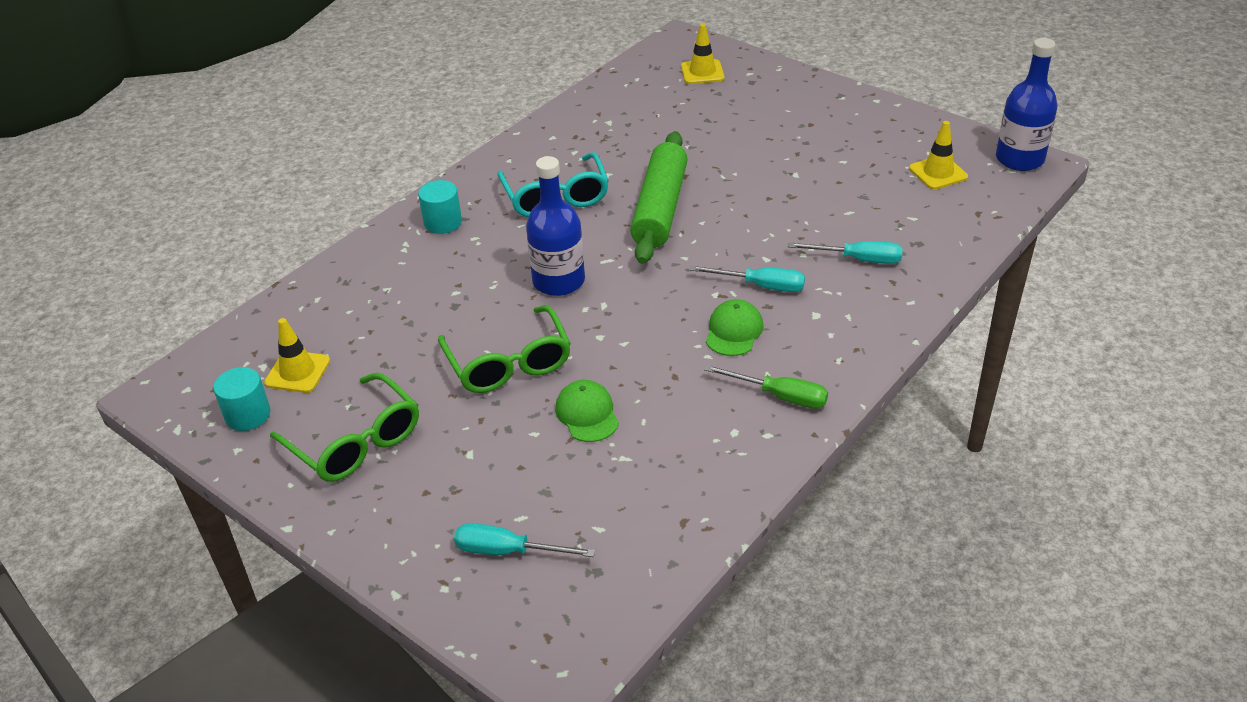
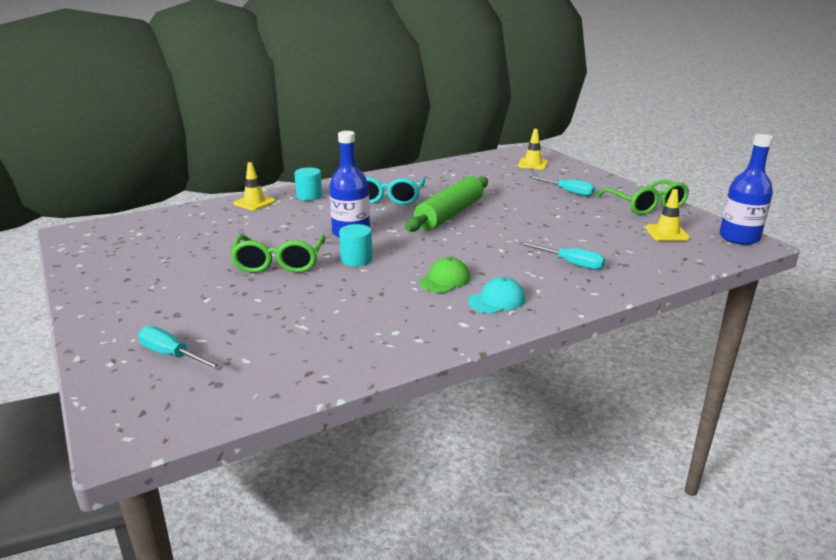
camera: 20 degrees right, 15 degrees down
(248, 415) = (104, 251): turquoise cylinder -> turquoise cylinder (356, 259)
(297, 372) = (154, 239): yellow traffic cone -> yellow traffic cone (254, 202)
(356, 442) = (147, 277): green glasses -> green glasses (646, 206)
(587, 414) = (302, 298): green cap -> none
(761, 286) = (485, 262): turquoise screwdriver -> turquoise screwdriver (567, 192)
(780, 396) = (447, 321): green screwdriver -> none
(813, 346) = (497, 300): none -> turquoise cap

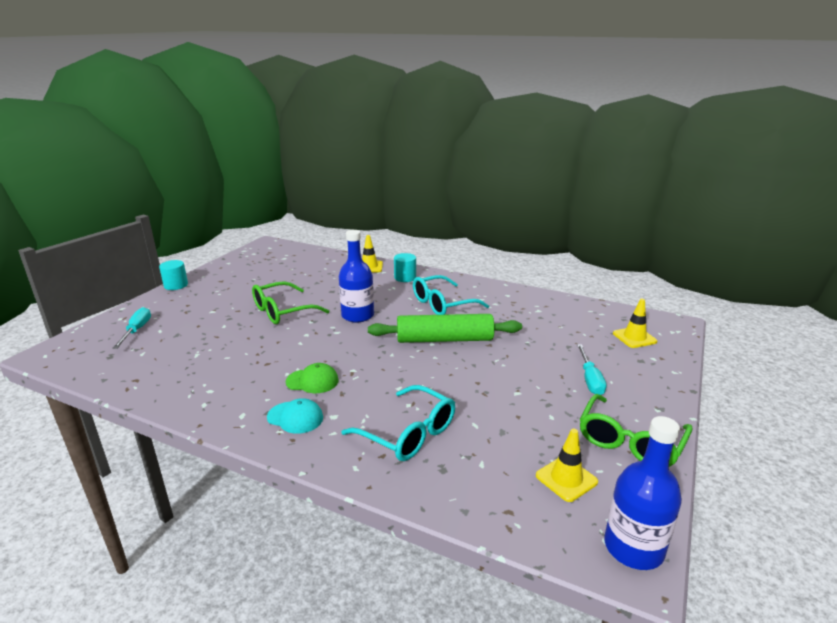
camera: 55 degrees right, 0 degrees up
(356, 259) = (314, 334): turquoise cylinder -> turquoise cylinder (176, 285)
(570, 263) = (408, 434): turquoise screwdriver -> turquoise glasses

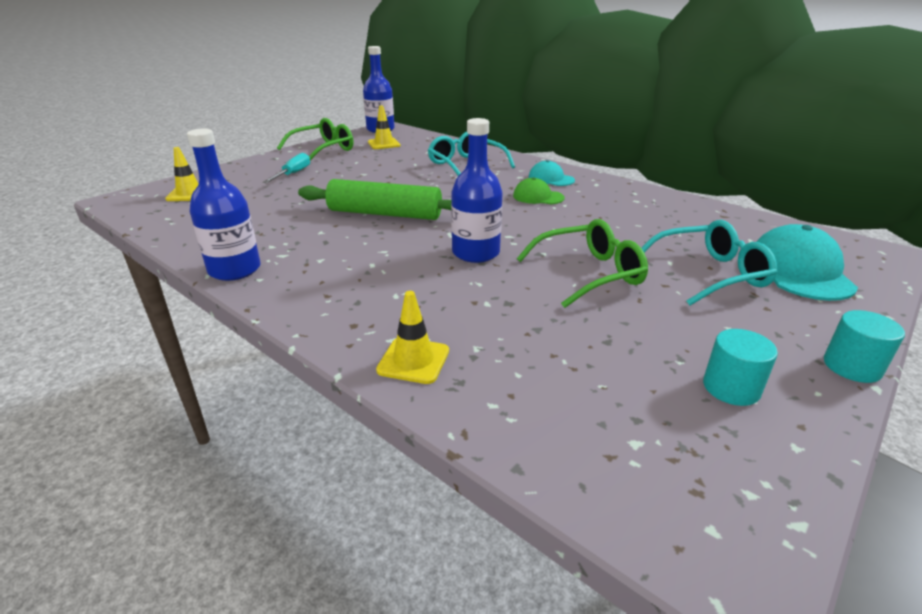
camera: 165 degrees left, 5 degrees up
(137, 330) = (799, 270): turquoise screwdriver -> turquoise cap
(405, 277) = (359, 315): turquoise cylinder -> turquoise cylinder (731, 388)
(442, 304) = (345, 254): turquoise glasses -> turquoise glasses (710, 273)
(495, 288) = (235, 270): none -> blue bottle

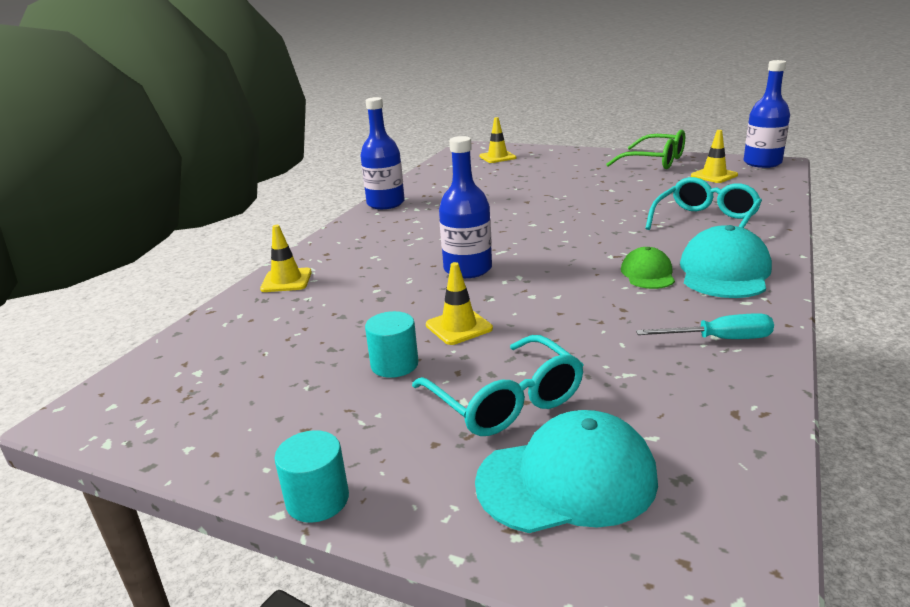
camera: 75 degrees right, 5 degrees down
(293, 174) = (576, 169): turquoise screwdriver -> turquoise screwdriver (719, 339)
(385, 214) = (521, 219): green rolling pin -> none
(551, 179) = (724, 272): turquoise cap -> turquoise cap, size x1.71
(589, 273) = (459, 327): green glasses -> yellow traffic cone
(731, 388) = (268, 415): turquoise cylinder -> turquoise cylinder (394, 364)

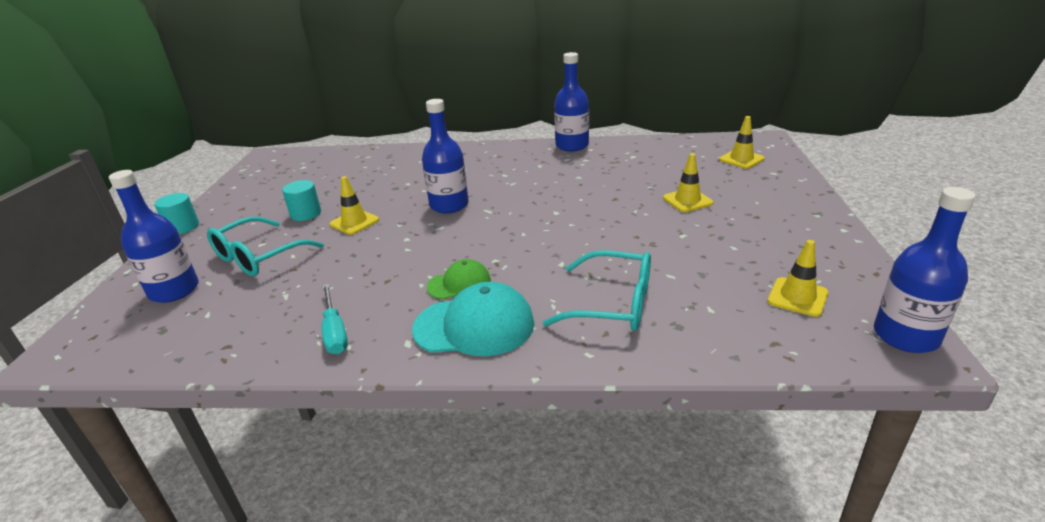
camera: 70 degrees right, 5 degrees up
(286, 281) = (416, 154): yellow traffic cone -> yellow traffic cone (687, 200)
(567, 480) = (174, 290): turquoise cap -> blue bottle
(655, 161) = (820, 248): green glasses -> none

